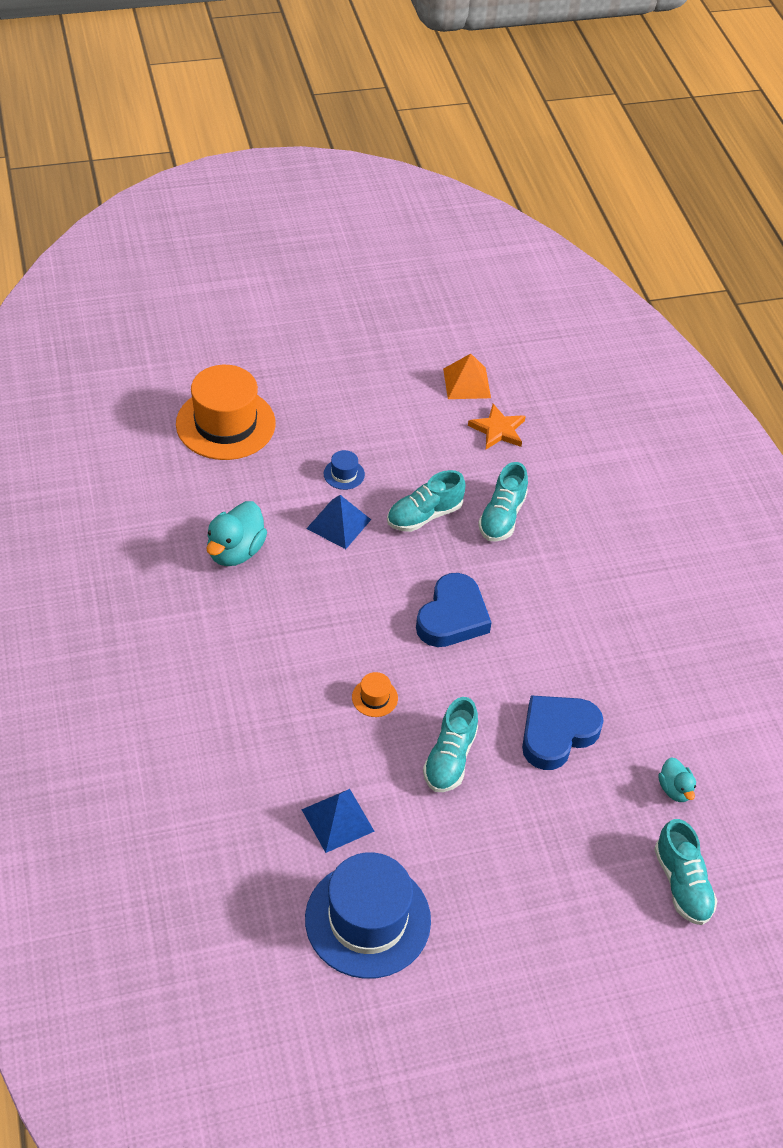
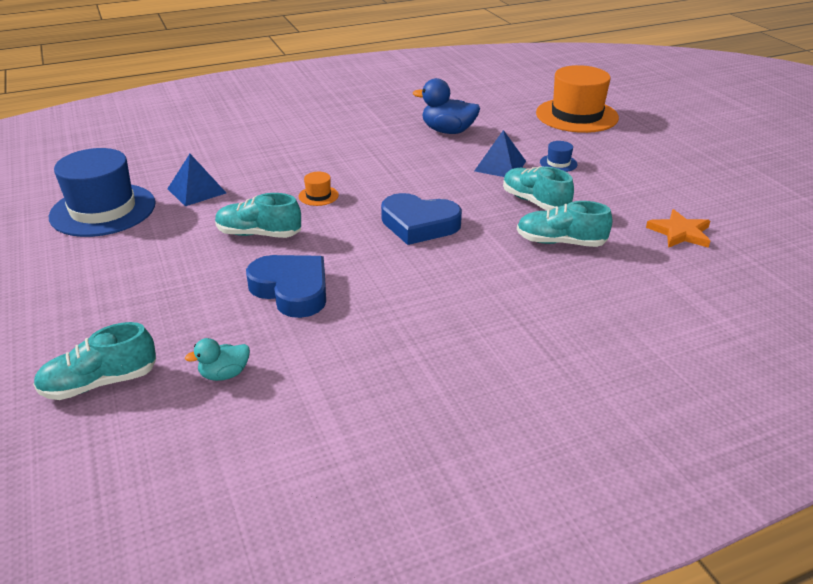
camera: 85 degrees right, 15 degrees down
(235, 551) = (448, 131): turquoise duck -> blue duck
(466, 383) = (730, 211): orange pyramid -> none

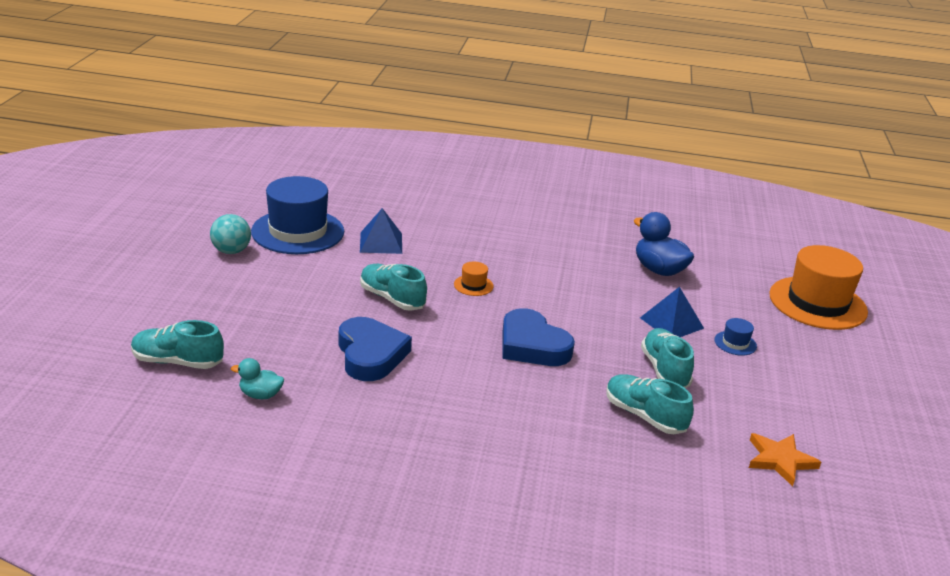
camera: 30 degrees right, 5 degrees down
(49, 253) = (231, 251): none -> turquoise ball

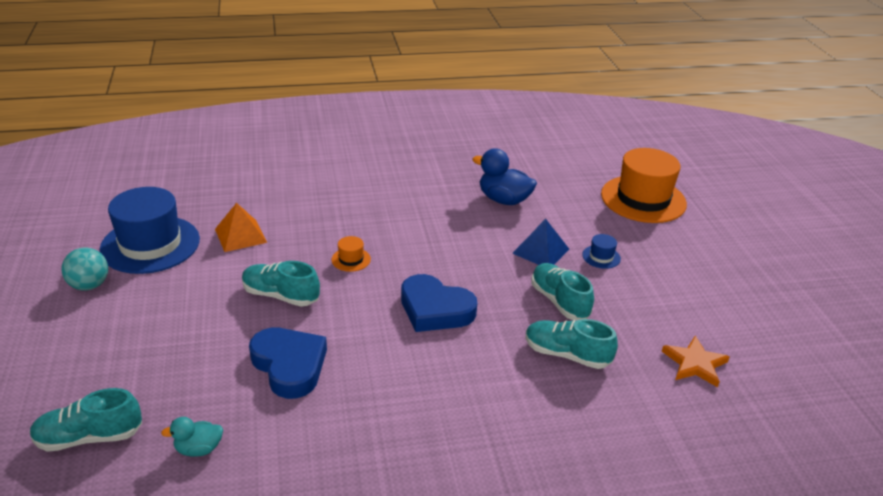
camera: 20 degrees left, 5 degrees up
(381, 242) = (240, 235): blue pyramid -> orange pyramid

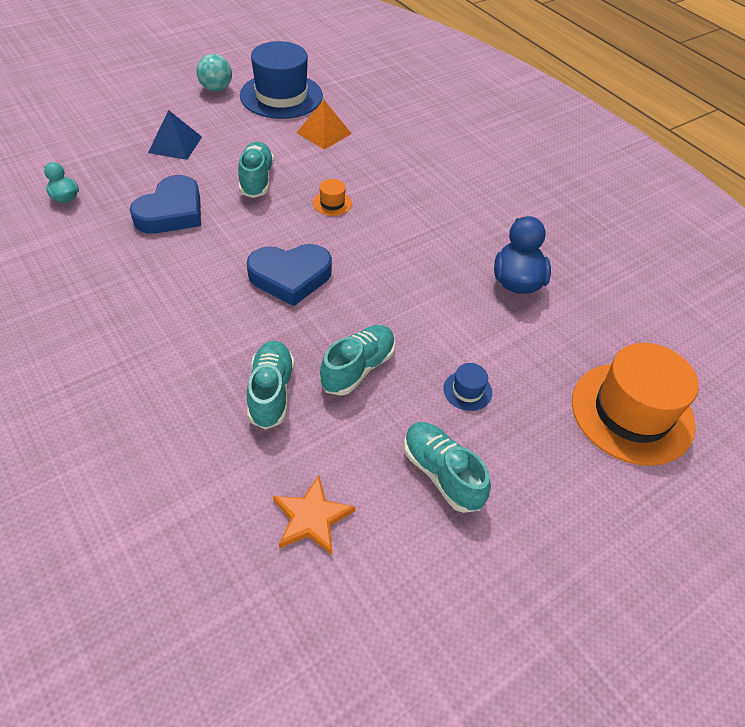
camera: 65 degrees right, 15 degrees up
(89, 437) = (62, 147): turquoise shoe -> turquoise shoe (442, 474)
(435, 309) = (290, 277): blue heart -> blue heart turned 105 degrees counterclockwise
(540, 251) = (440, 333): blue pyramid -> blue pyramid (175, 144)

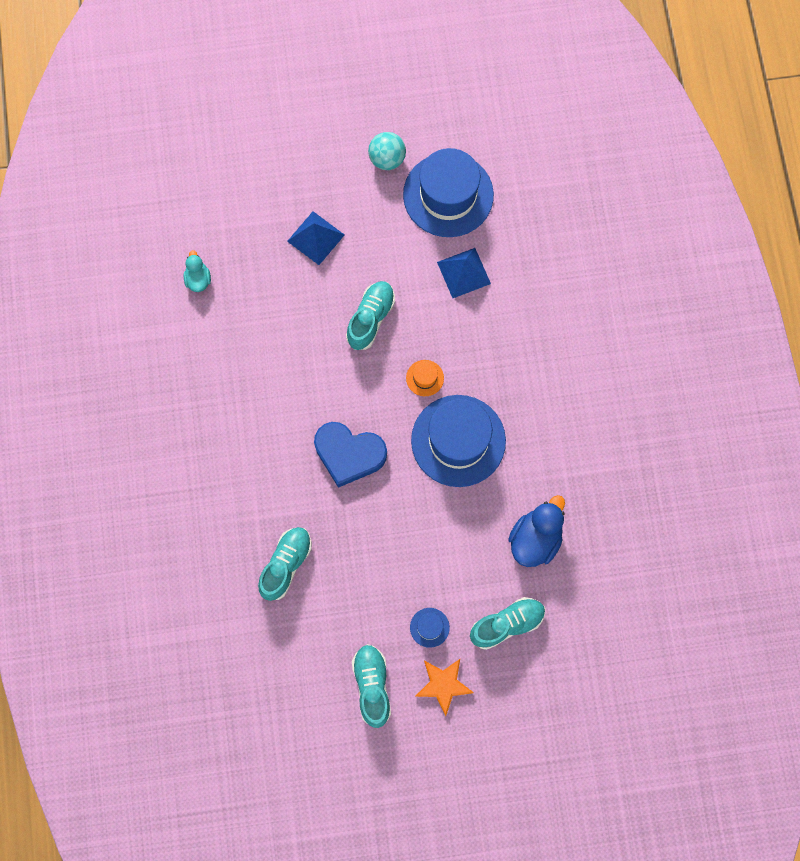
camera: 30 degrees right, 25 degrees up
(171, 212) = (281, 334): blue heart -> none
(312, 518) = (270, 678): orange star -> orange star (443, 685)
(324, 133) = (463, 272): orange pyramid -> blue pyramid
(358, 368) = (358, 571): turquoise shoe -> turquoise shoe (507, 624)
(392, 235) = (458, 441): none -> blue hat
(632, 413) = (541, 702): orange hat -> none

